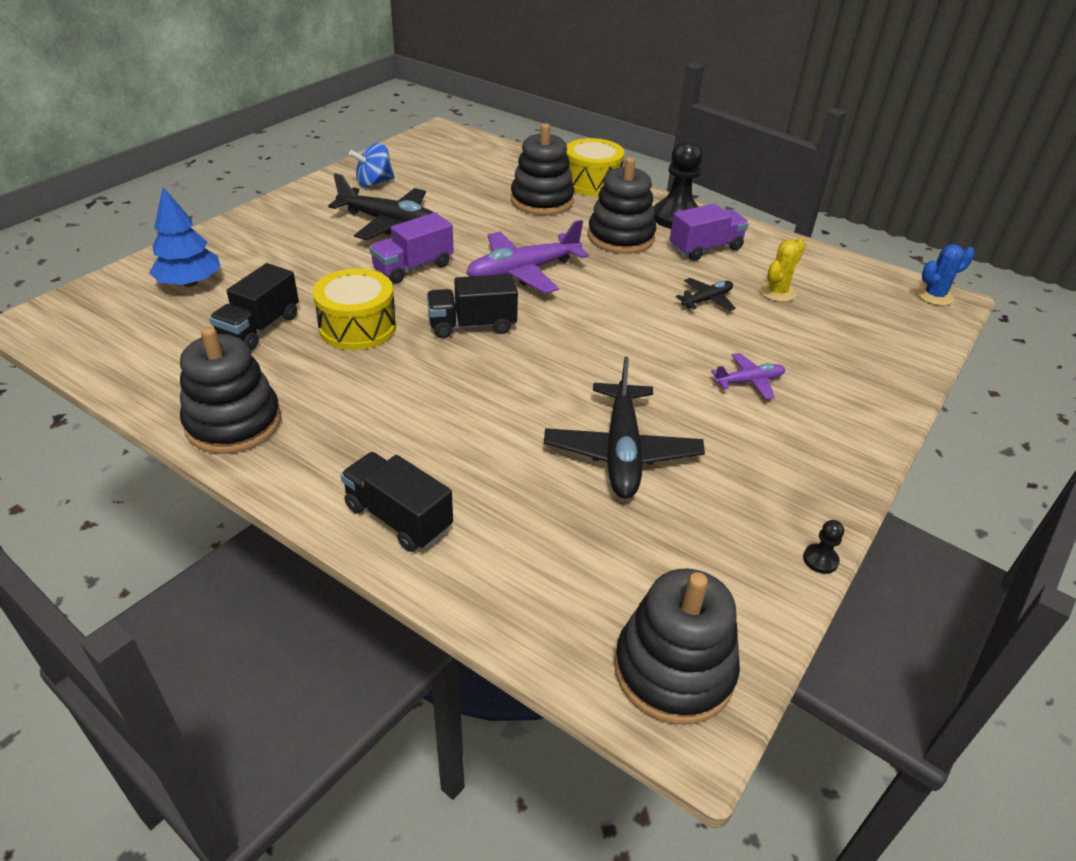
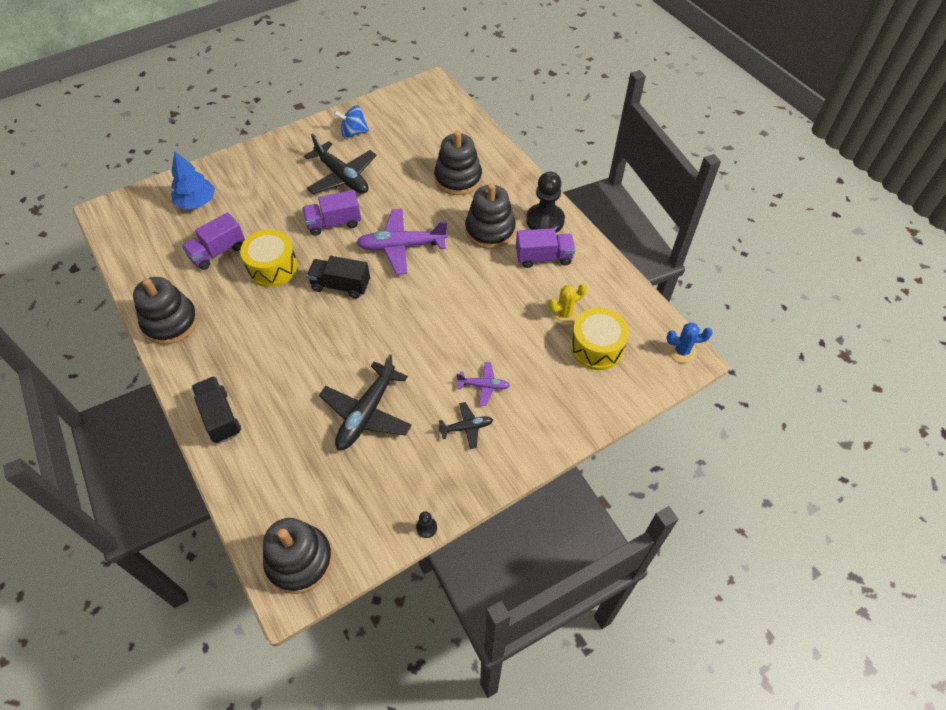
camera: 25 degrees right, 15 degrees up
(260, 328) = (218, 252): black truck -> purple truck
(591, 183) = (507, 167): yellow drum -> yellow drum (596, 347)
(707, 300) = (508, 307): black plane -> black plane (466, 427)

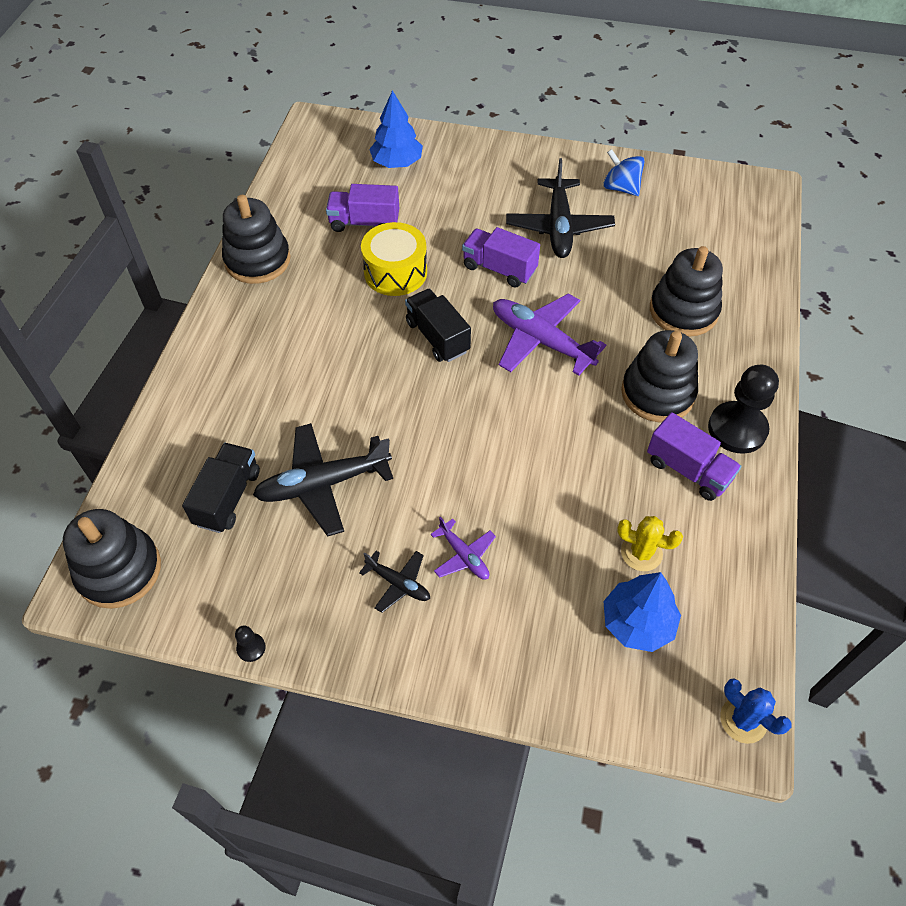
camera: 45 degrees right, 0 degrees up
(220, 417) = (203, 379): black truck -> black truck (228, 498)
(596, 347) = (637, 622): yellow drum -> blue tree

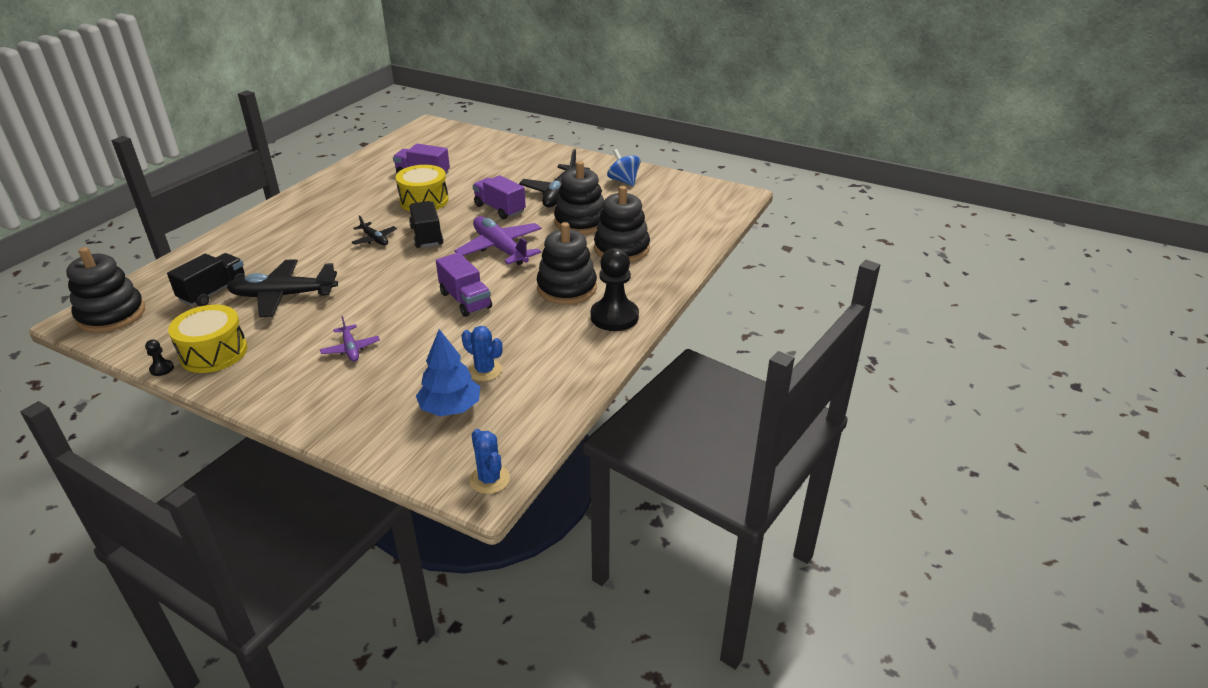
camera: 15 degrees right, 20 degrees down
(257, 260) = (335, 183): black stacking toy -> black stacking toy (580, 222)
(299, 604) = (214, 353): none -> yellow drum
(397, 163) = (470, 150): blue tree -> none
(398, 584) = (291, 355): black plane -> black plane (375, 239)
(641, 553) = (485, 370): yellow cactus -> blue cactus
(688, 470) = (558, 332): purple truck -> purple truck (465, 300)

